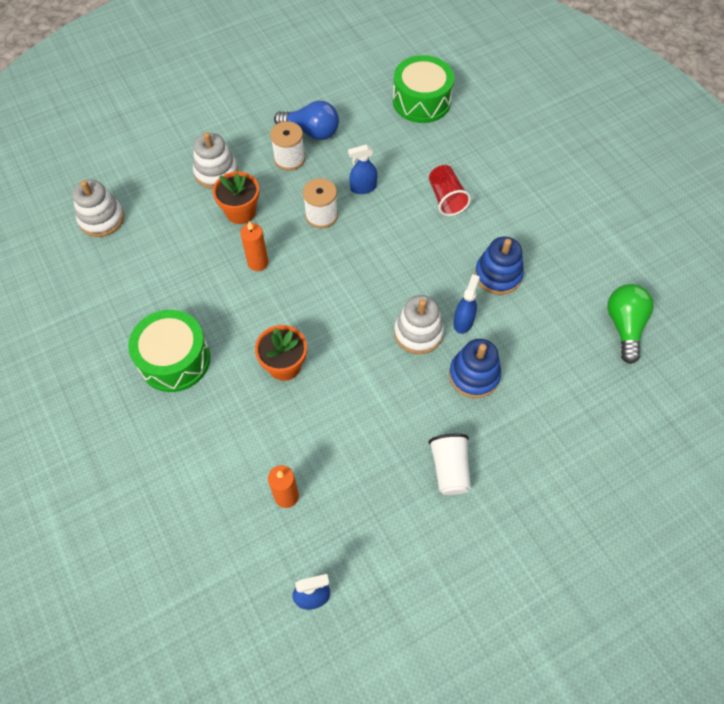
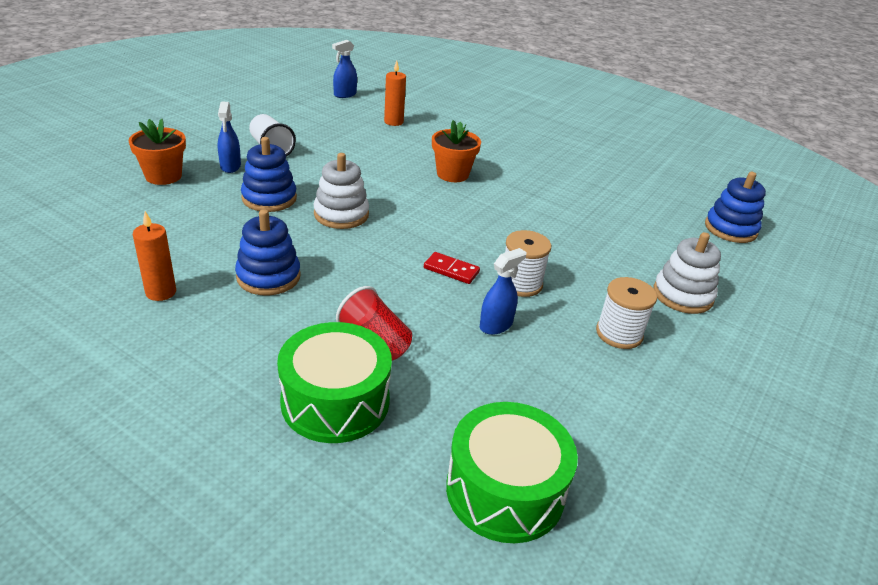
camera: 150 degrees right, 25 degrees down
(101, 219) = (730, 229): white stacking toy -> blue stacking toy
(174, 359) = (545, 162): green drum -> green drum (335, 401)
(241, 212) = (610, 265): orange flower pot -> orange flower pot (163, 176)
(258, 263) = (546, 230): orange candle -> orange candle (161, 292)
(311, 131) = (628, 377): blue light bulb -> none
(363, 242) = (451, 270): none -> red domino
(463, 321) = (296, 231): blue spray bottle -> blue spray bottle (230, 166)
(624, 326) = (92, 264): green light bulb -> none

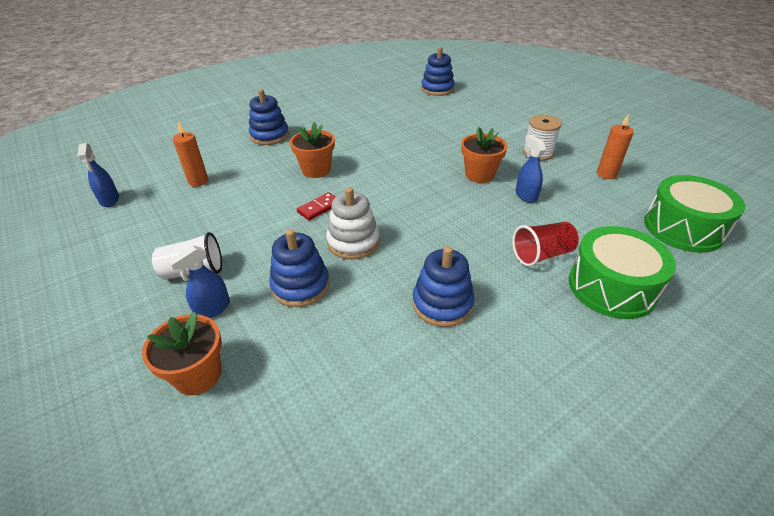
camera: 65 degrees left, 5 degrees up
(161, 292) = (452, 391): orange candle -> orange candle (606, 174)
(230, 166) = (212, 309): blue spray bottle -> blue spray bottle turned 120 degrees clockwise
(451, 270) = (456, 200): red domino -> red domino (319, 208)
(499, 137) = (269, 136): none -> blue stacking toy
(520, 284) = (479, 175): white spool -> orange flower pot
(682, 295) = (502, 123): white stacking toy -> none

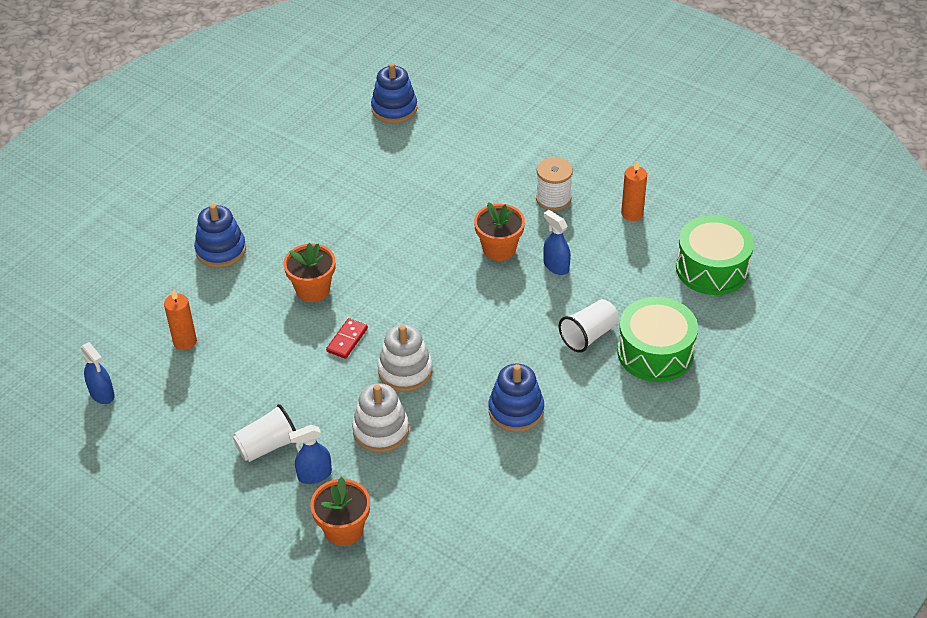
camera: 20 degrees left, 5 degrees up
(212, 309) = (314, 475): blue spray bottle -> blue spray bottle turned 45 degrees clockwise
(300, 286) = (381, 430): blue stacking toy -> white stacking toy
(542, 255) = (589, 335): red cup -> white cup

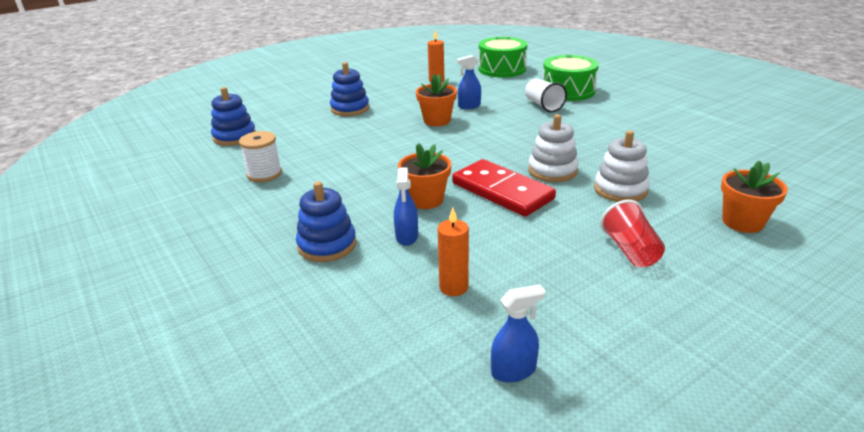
camera: 70 degrees left, 15 degrees down
(267, 446) = (630, 250): white cup -> red cup
(314, 475) = (672, 229): blue spray bottle -> blue spray bottle (407, 237)
(347, 340) = (502, 191): red domino -> red domino, size x2.17
(516, 410) = (610, 136): blue stacking toy -> blue stacking toy (350, 109)
(553, 199) = (401, 98): white spool -> white spool (264, 174)

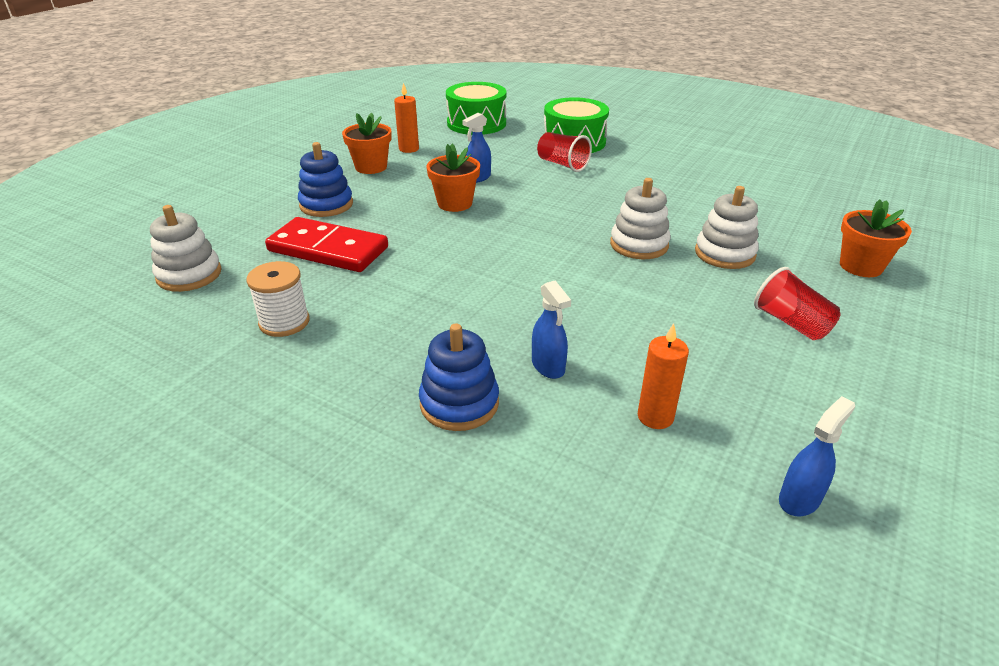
camera: 25 degrees left, 5 degrees up
(234, 137) = (189, 275): blue stacking toy -> white stacking toy
(426, 200) = (530, 312): orange flower pot -> orange flower pot (371, 167)
(502, 191) = (607, 281): red domino -> red domino (328, 249)
(543, 105) = (562, 164): white cup -> red cup

